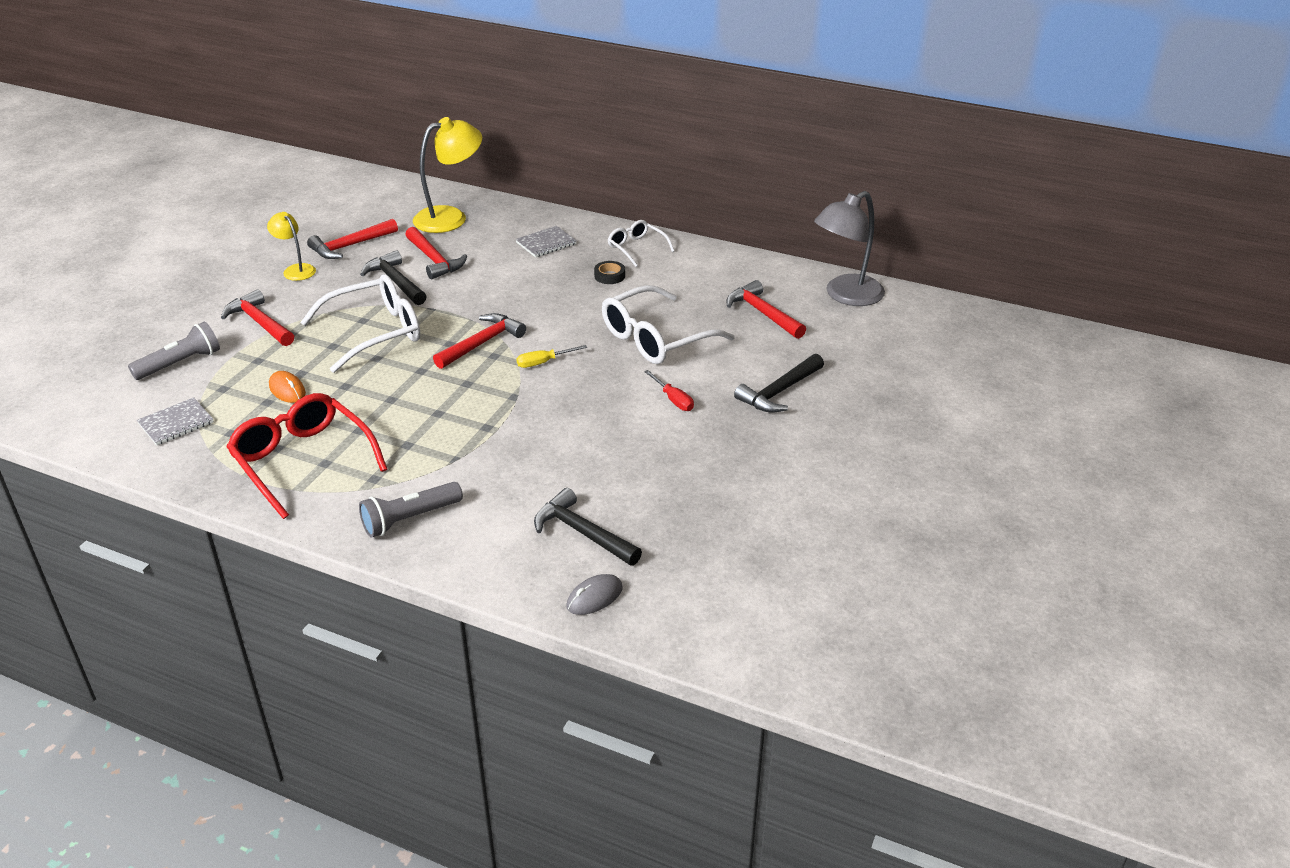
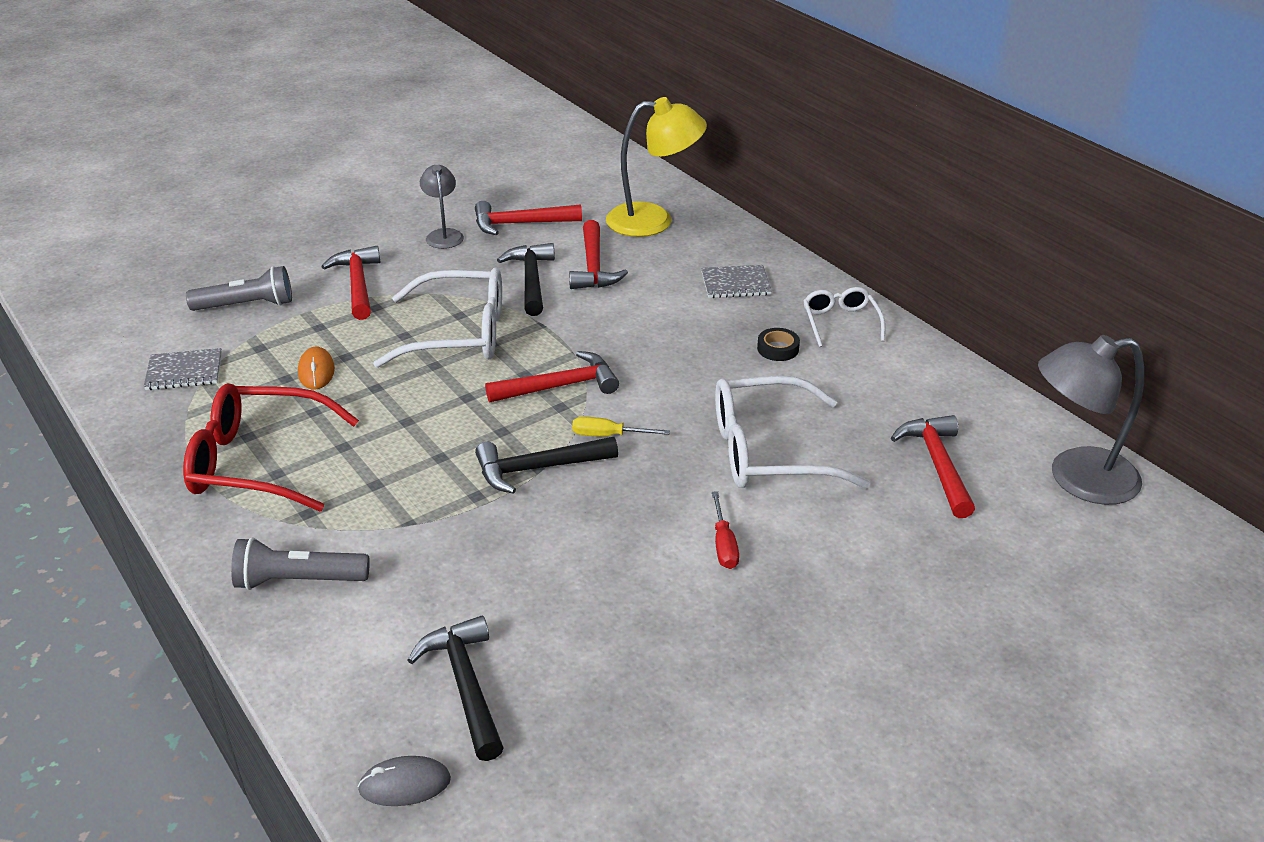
camera: 30 degrees right, 0 degrees up
(296, 270) = (443, 235): yellow lamp -> grey lamp
(302, 461) = (258, 462): red glasses -> red glasses turned 75 degrees counterclockwise
(779, 392) = (872, 587): black hammer -> black hammer (538, 469)

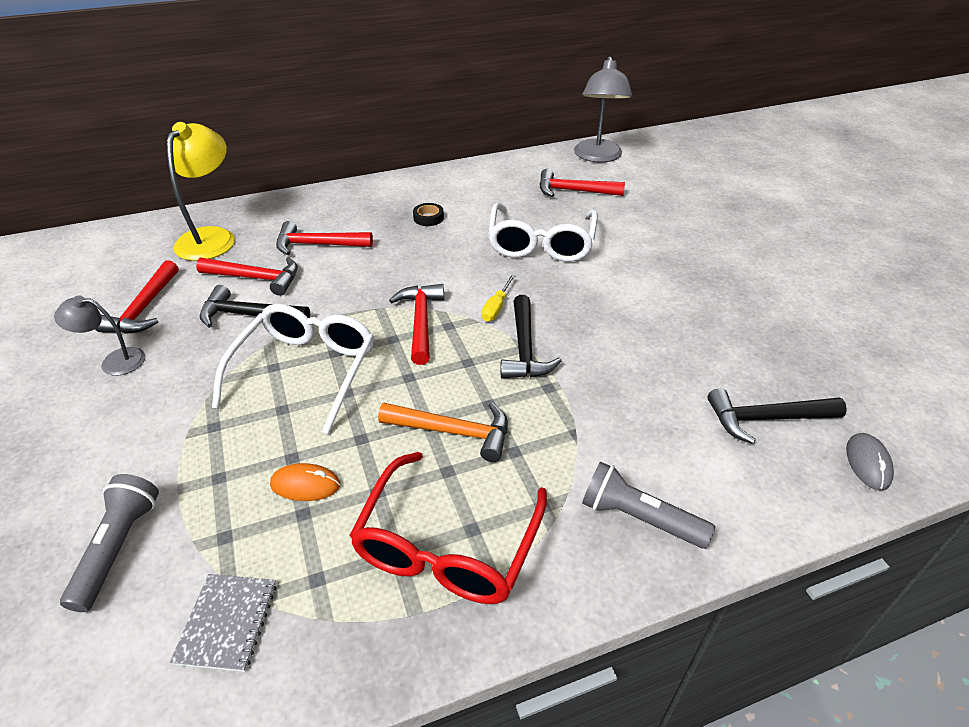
camera: 75 degrees left, 5 degrees up
(298, 580) = (639, 518): grey flashlight -> grey flashlight turned 105 degrees clockwise
(358, 284) = (155, 437): red hammer -> red hammer (317, 245)
(394, 441) = (454, 432): none -> orange hammer
(724, 544) = (631, 278): red screwdriver -> none
(735, 284) = (335, 218): grey notebook -> none
(840, 322) = (412, 190): white glasses -> none

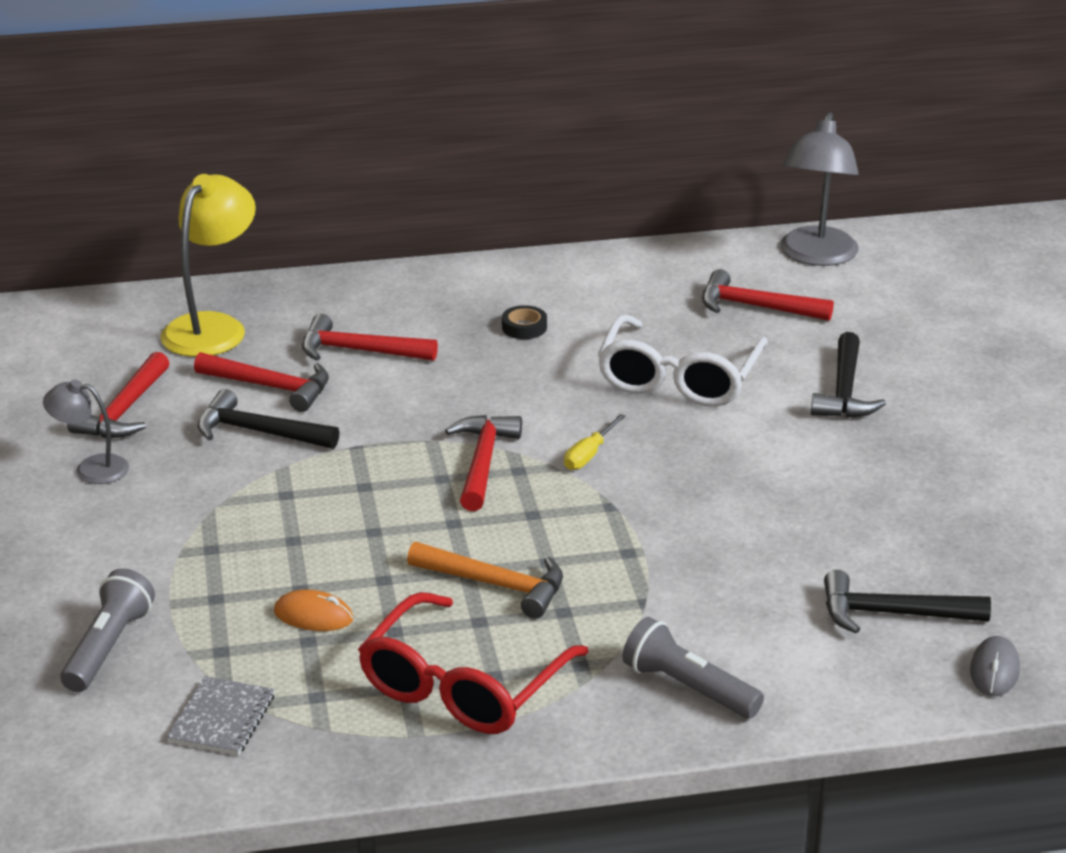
camera: 10 degrees right, 10 degrees down
(305, 370) = (325, 502): white glasses -> none
(524, 349) = (611, 507): black hammer -> black hammer (844, 391)

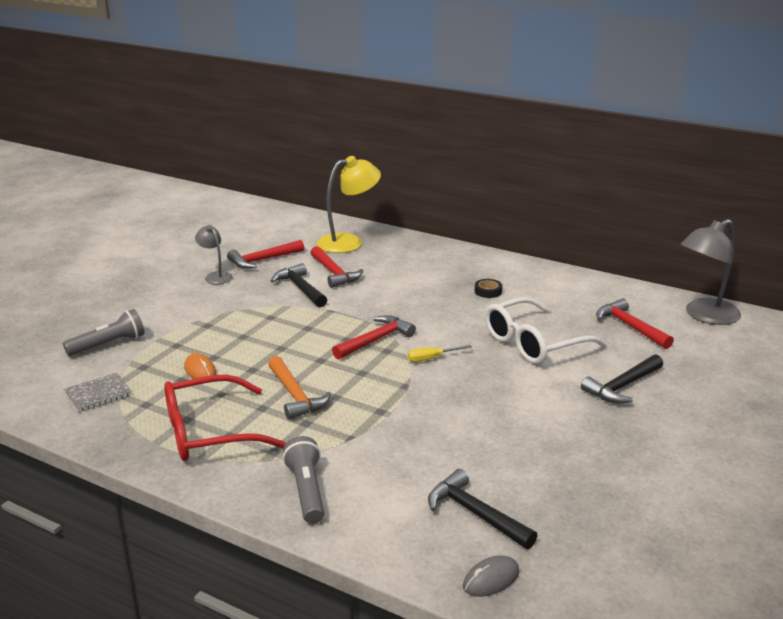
camera: 40 degrees right, 5 degrees down
(358, 351) = (394, 273): red hammer -> none

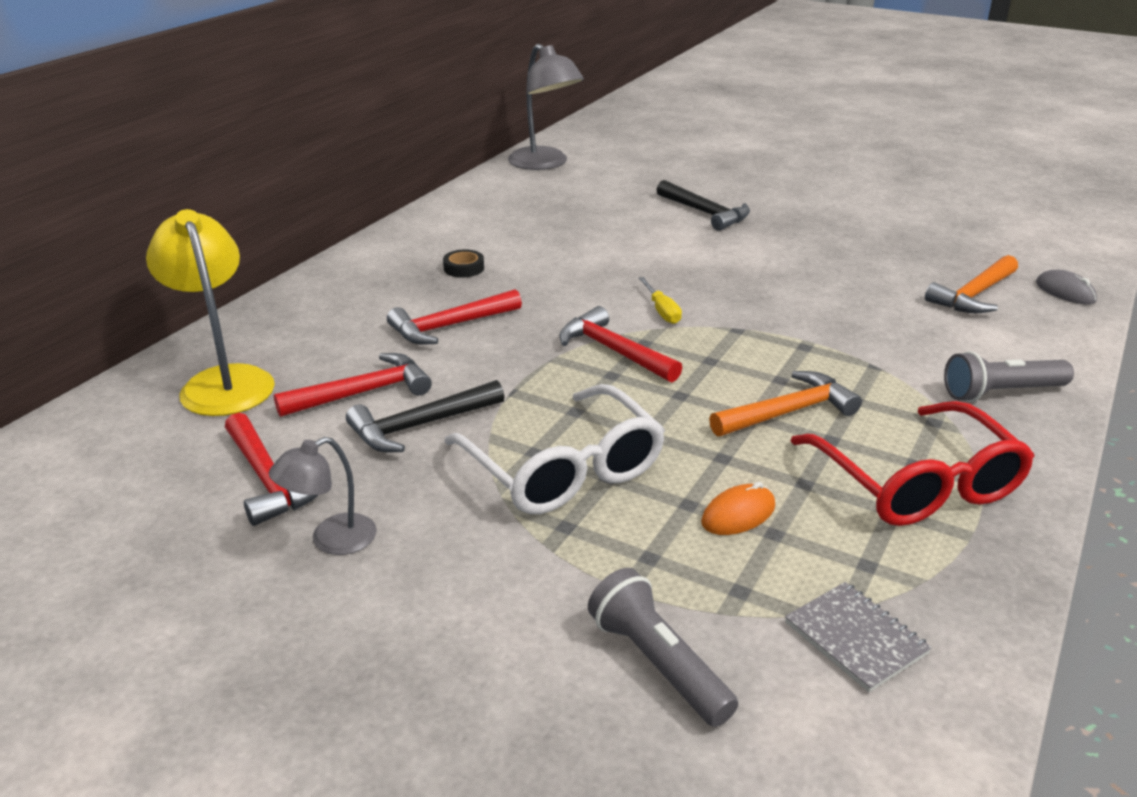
camera: 90 degrees left, 5 degrees up
(475, 513) = (973, 295): black hammer -> orange hammer
(533, 343) = (614, 249): white glasses -> white glasses (564, 469)
(630, 326) = (570, 198): red hammer -> red hammer (449, 326)

